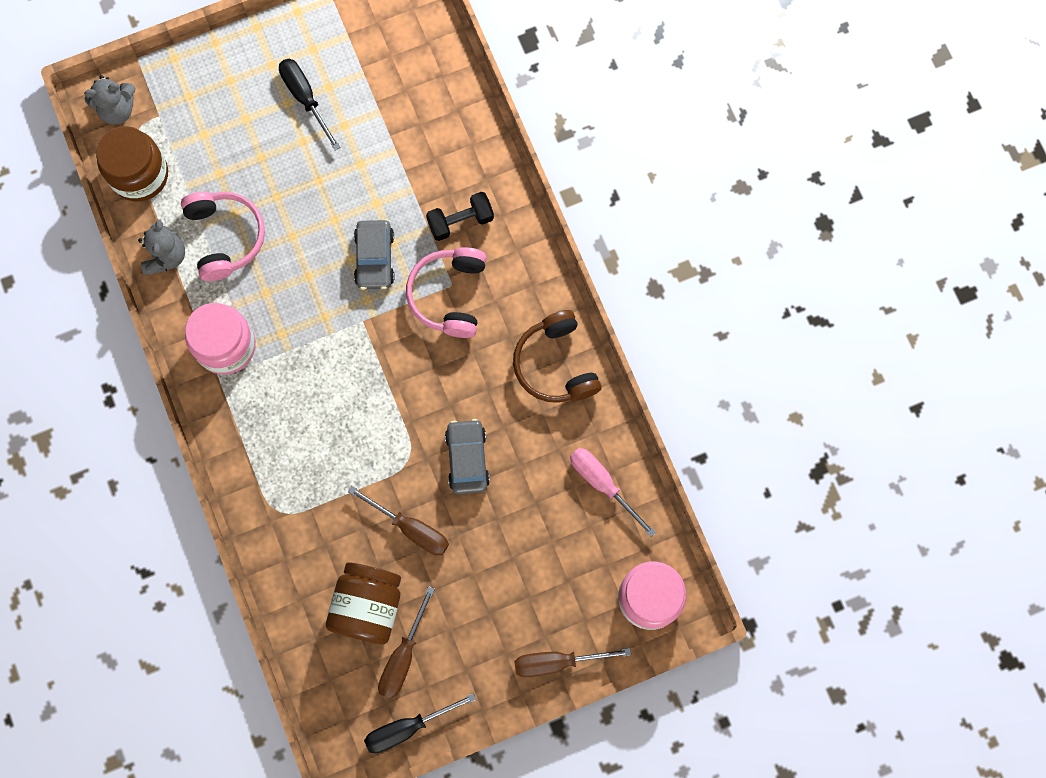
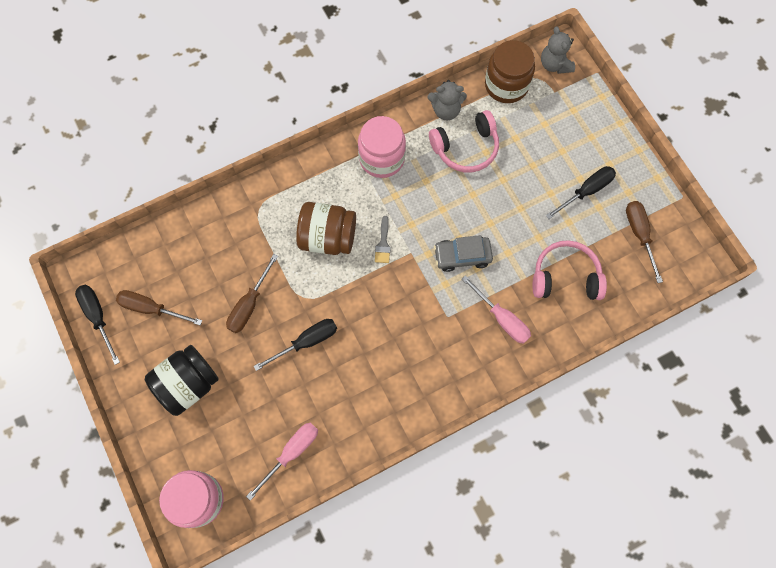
camera: 85 degrees right, 5 degrees down
(347, 354) = (383, 243): none -> grey brush
(367, 606) = (189, 279): brown jar -> brown jar (328, 237)
(449, 295) = (439, 315): pink headphones -> pink headphones (565, 277)
(460, 221) = (502, 318): black dumbbell -> pink screwdriver
(467, 459) = (306, 342): grey car -> black screwdriver
(507, 609) = (188, 384): none -> black jar
(555, 364) = (389, 406): brown headphones -> none
(557, 662) = (146, 427): brown screwdriver -> brown screwdriver (639, 235)

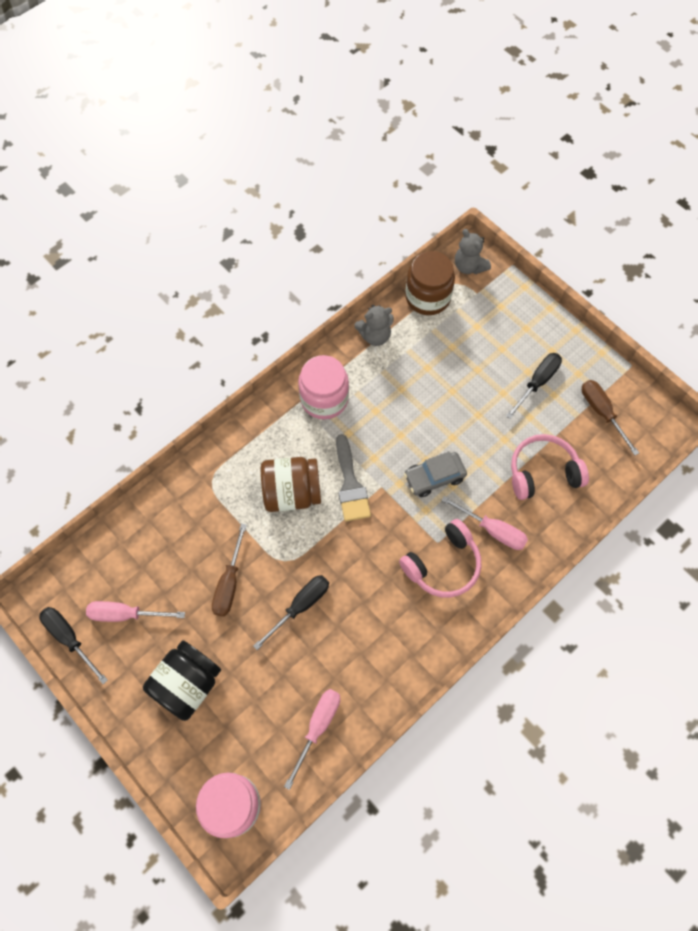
camera: 15 degrees left, 5 degrees down
(151, 308) = (125, 614): brown screwdriver -> pink screwdriver
(383, 243) = (350, 485): grey brush -> grey brush, size x1.74
(466, 148) = (406, 368): pink headphones -> pink headphones (443, 565)

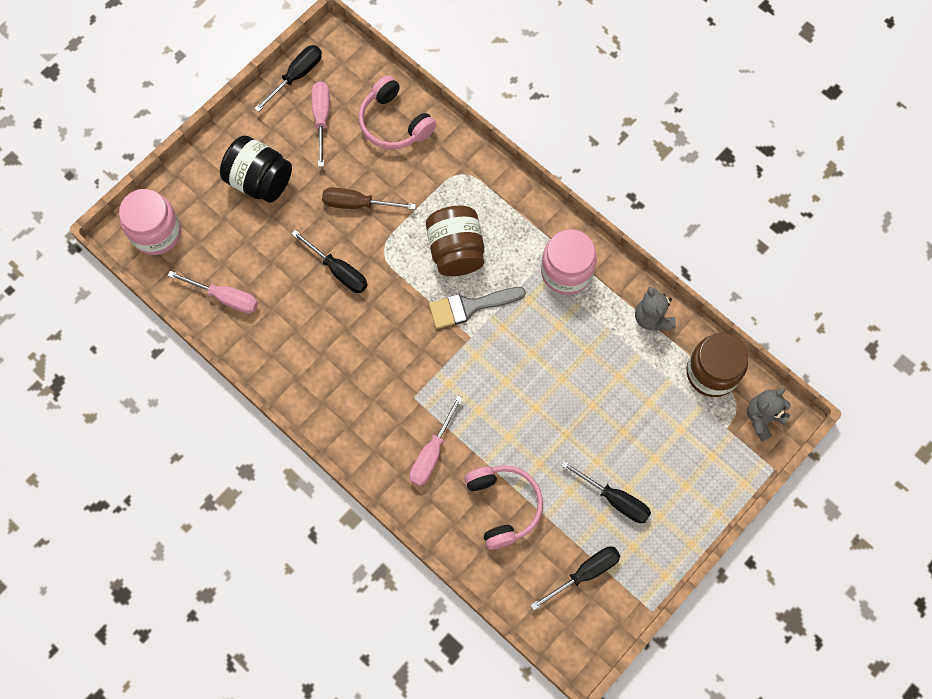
camera: 85 degrees right, 5 degrees up
(434, 477) = (486, 390): grey car -> none
(443, 565) = (390, 404): pink headphones -> pink headphones (394, 123)
(601, 412) = (585, 573): brown screwdriver -> black screwdriver

